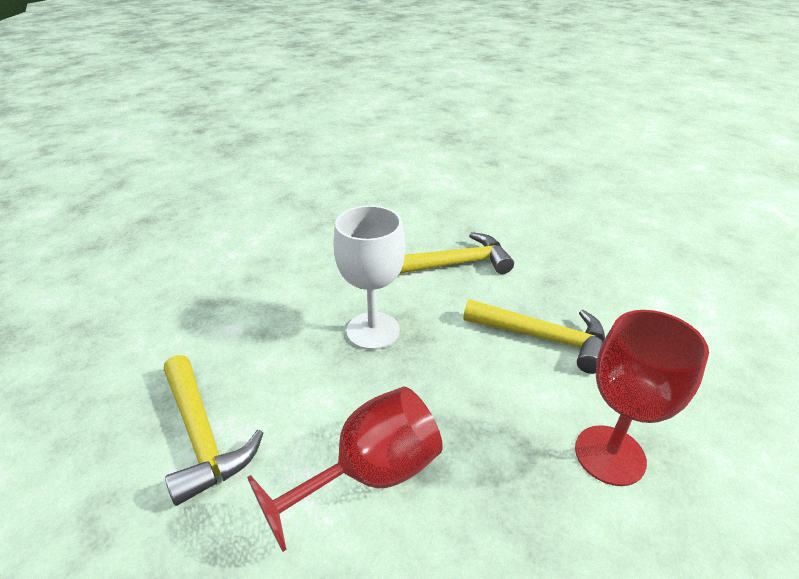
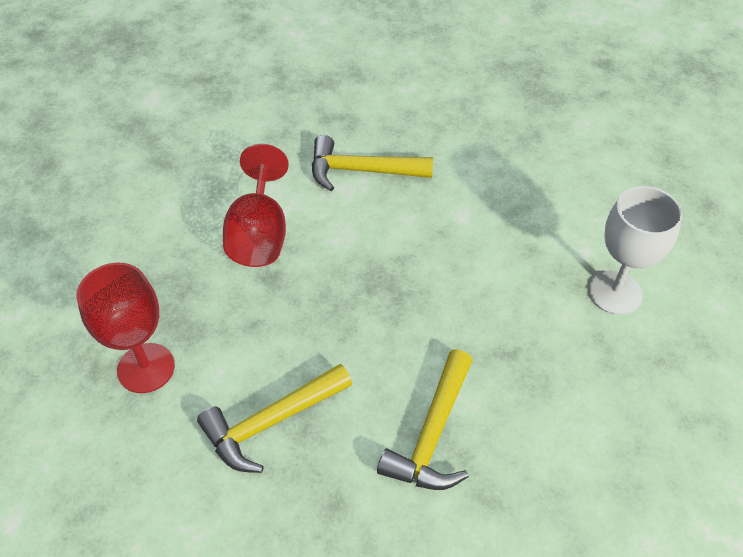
camera: 125 degrees right, 15 degrees up
(373, 331) = (386, 302): white goblet -> white goblet (615, 292)

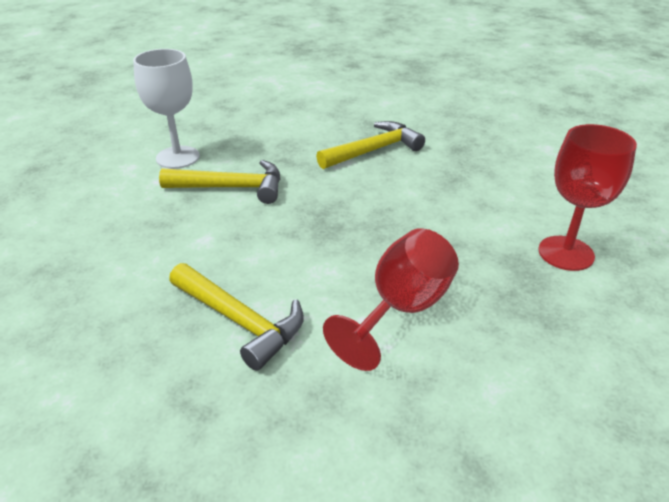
camera: 145 degrees left, 15 degrees down
(271, 422) = (476, 190): yellow hammer -> yellow hammer (232, 188)

